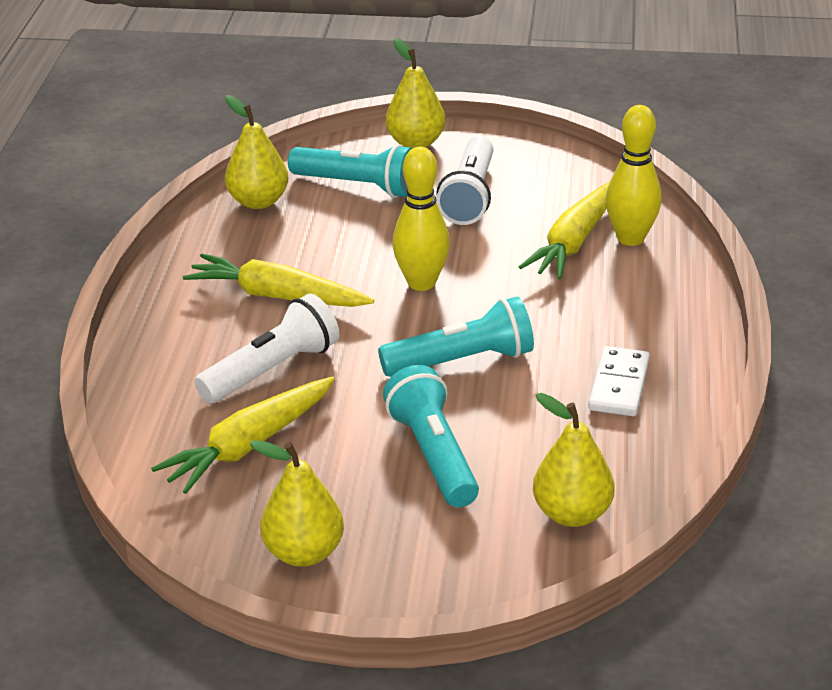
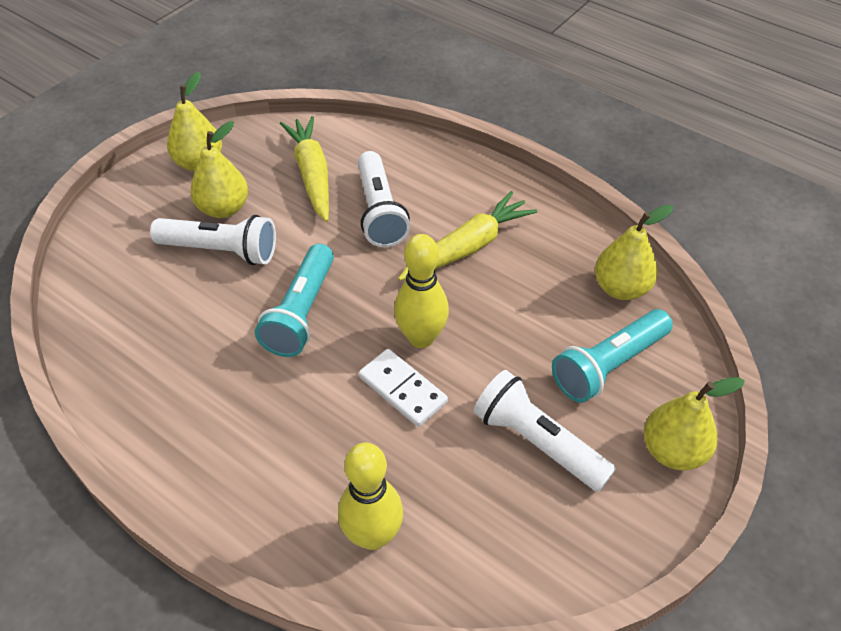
camera: 120 degrees right, 15 degrees up
(433, 455) = (220, 250): turquoise flashlight -> white flashlight
(572, 514) = (101, 289): yellow pear -> yellow pear (224, 208)
(573, 242) = (401, 481): yellow carrot -> none
(618, 385) = (188, 391): white domino -> white domino (403, 389)

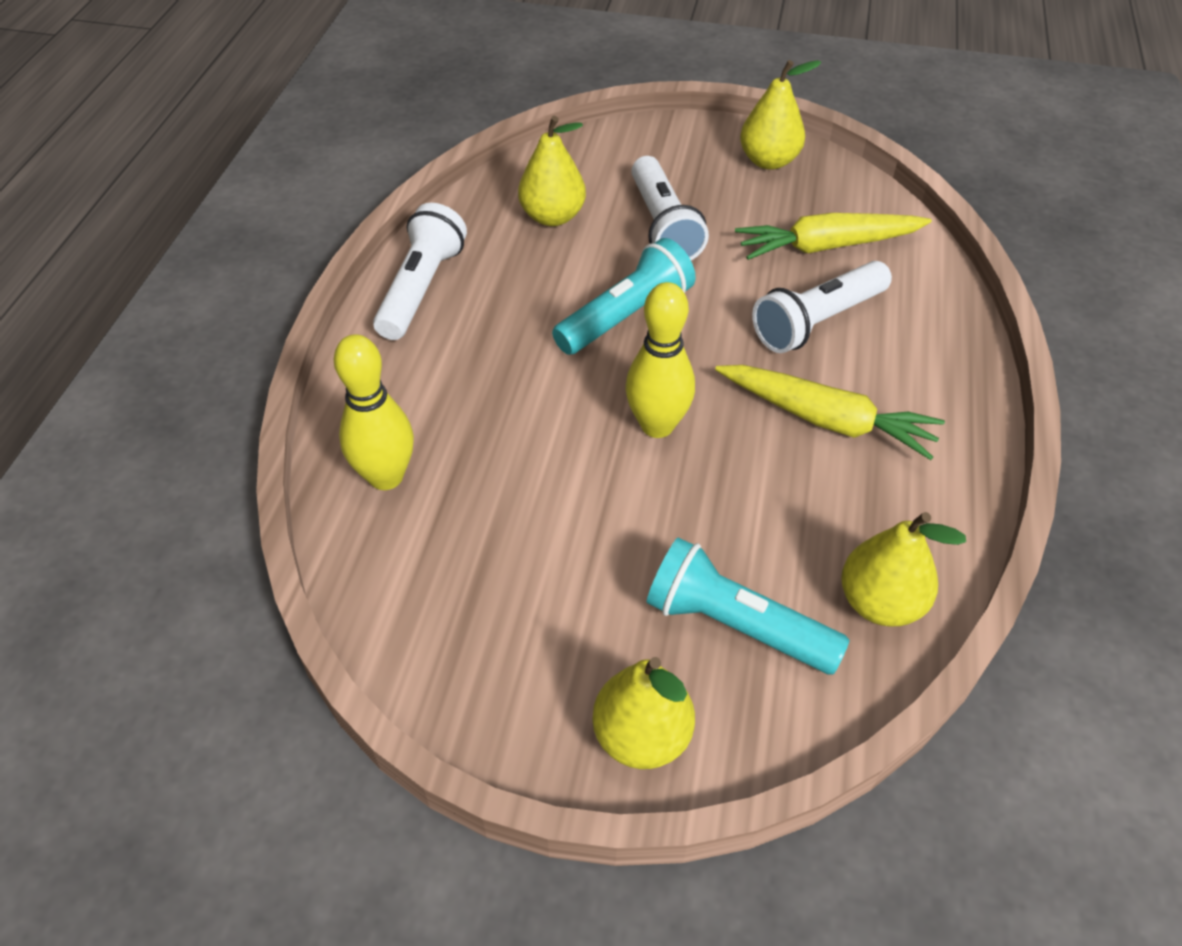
camera: 65 degrees right, 0 degrees up
(224, 208) = (721, 204): yellow pear -> yellow pear (552, 216)
(301, 312) = (625, 317): turquoise flashlight -> turquoise flashlight turned 150 degrees clockwise
(312, 174) = (827, 246): yellow carrot -> yellow carrot turned 150 degrees counterclockwise
(403, 389) = (576, 435): white domino -> none
(537, 442) = (574, 583): white flashlight -> white flashlight (421, 288)

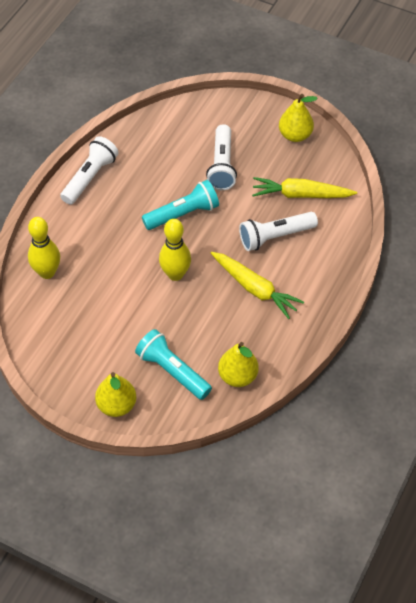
camera: 15 degrees right, 5 degrees up
(552, 216) = (168, 148): yellow pear -> none

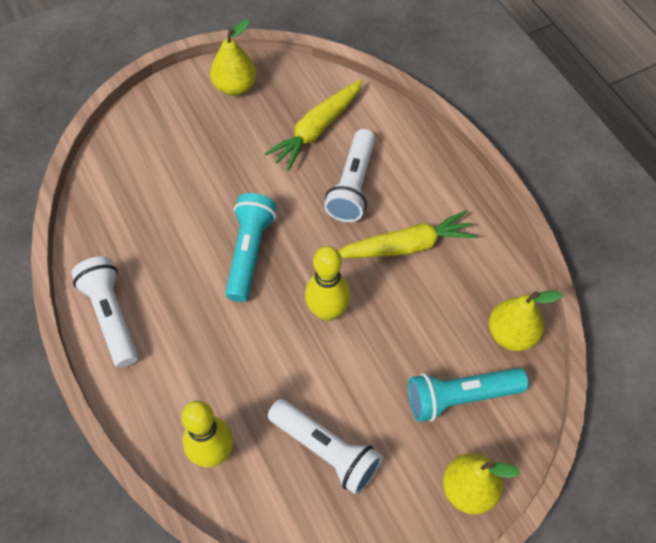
camera: 55 degrees left, 5 degrees up
(222, 165) = (215, 174): white flashlight -> white flashlight (326, 450)

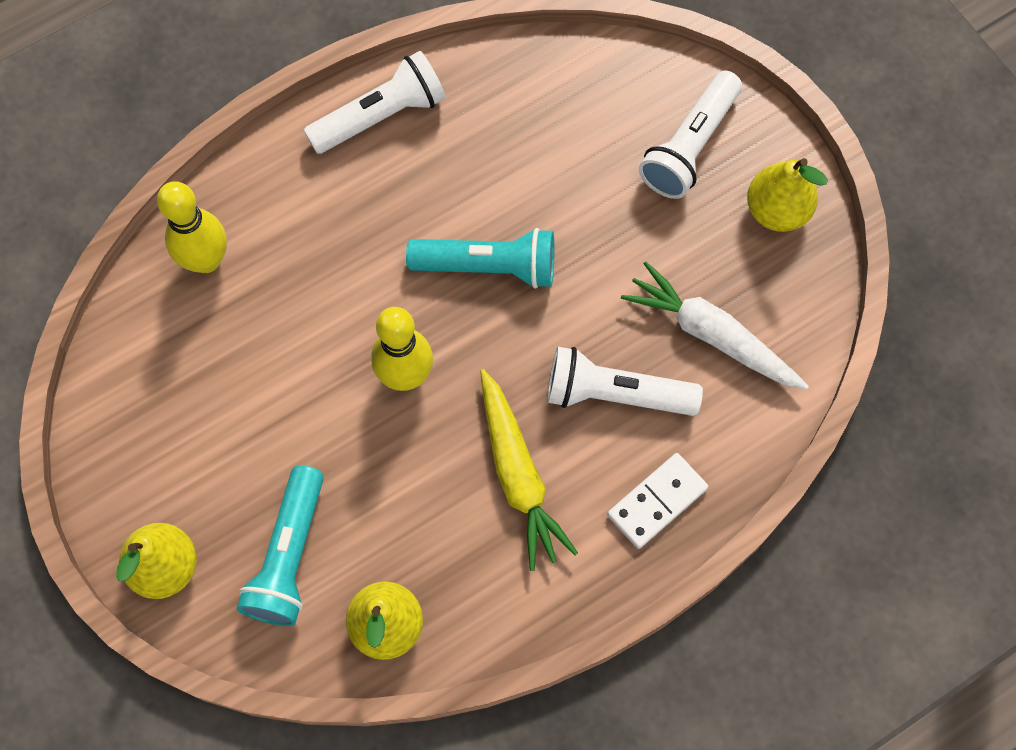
camera: 85 degrees right, 10 degrees up
(317, 130) = (711, 334): yellow carrot -> white carrot
(326, 450) = (212, 389): white flashlight -> white flashlight (690, 146)
(428, 170) = (657, 502): none -> white domino
(461, 397) = (289, 555): turquoise flashlight -> turquoise flashlight turned 150 degrees counterclockwise

